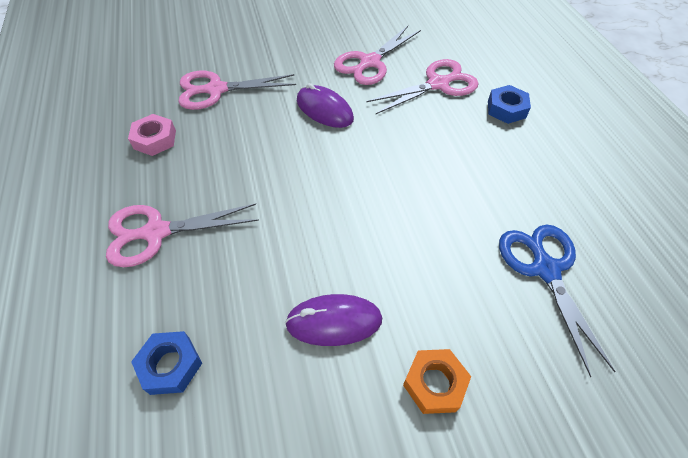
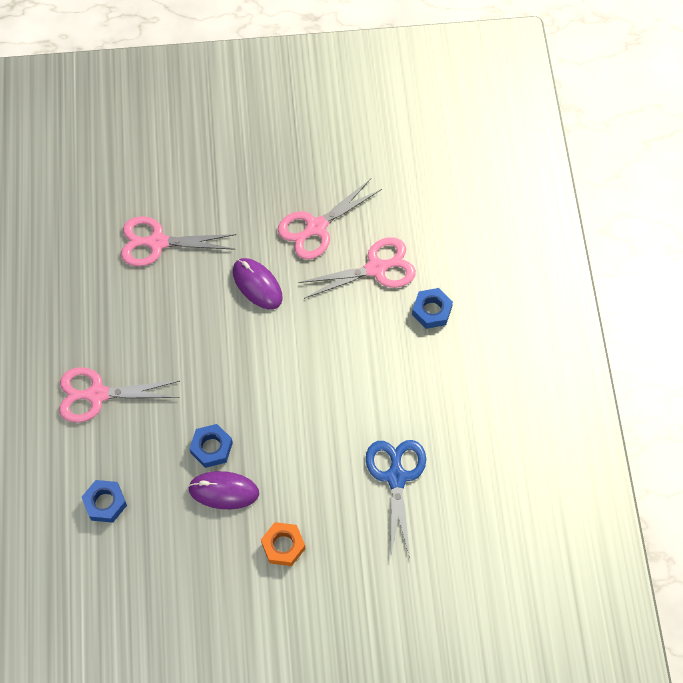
camera: 10 degrees right, 10 degrees up
(155, 139) = (97, 296): pink nut -> none
(307, 271) = (211, 448): none -> blue nut

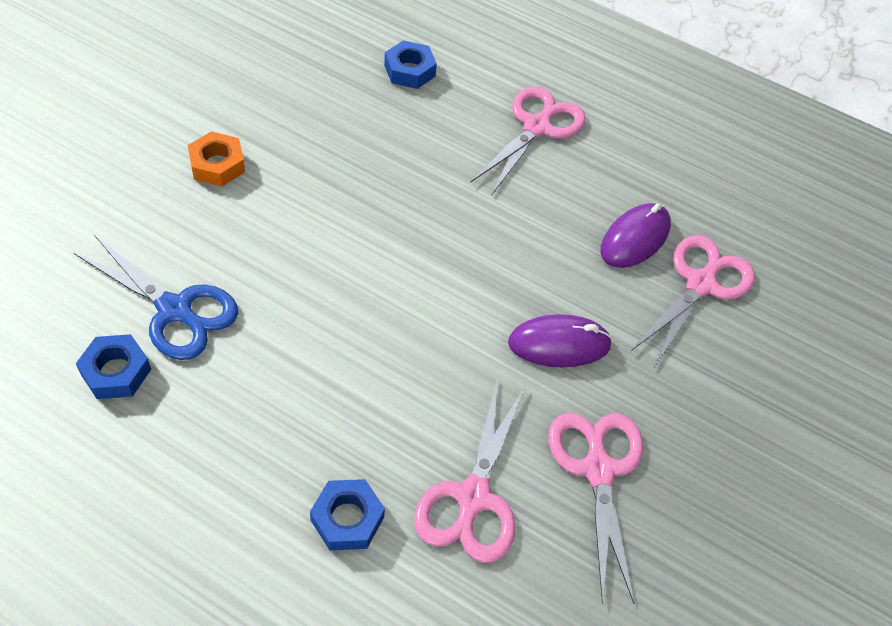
camera: 120 degrees right, 10 degrees down
(211, 448) = (386, 176): blue nut -> blue nut (116, 372)
(224, 491) = (327, 157): purple mouse -> purple mouse (635, 238)

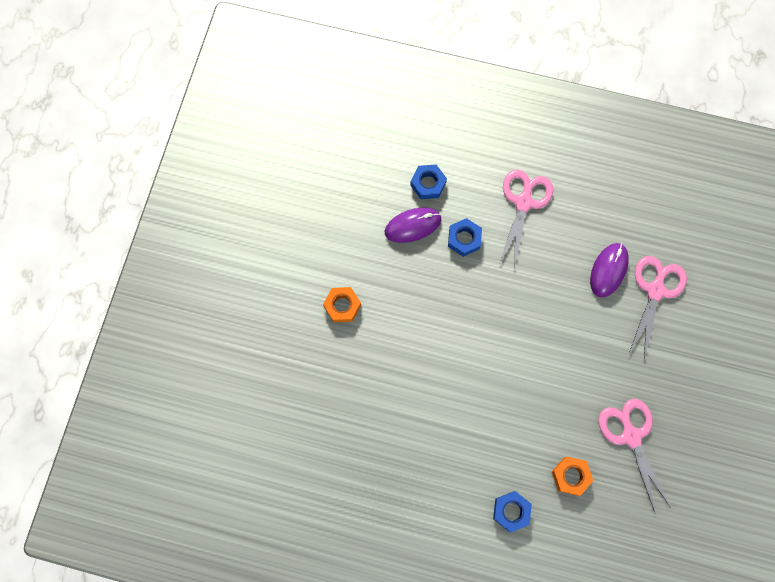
camera: 10 degrees left, 20 degrees up
(116, 372) = (353, 468): blue nut -> blue nut (464, 239)
(174, 310) = (365, 418): blue scissors -> none
(473, 497) = (571, 476): pink scissors -> orange nut
(559, 344) = (586, 363): purple mouse -> purple mouse (413, 226)

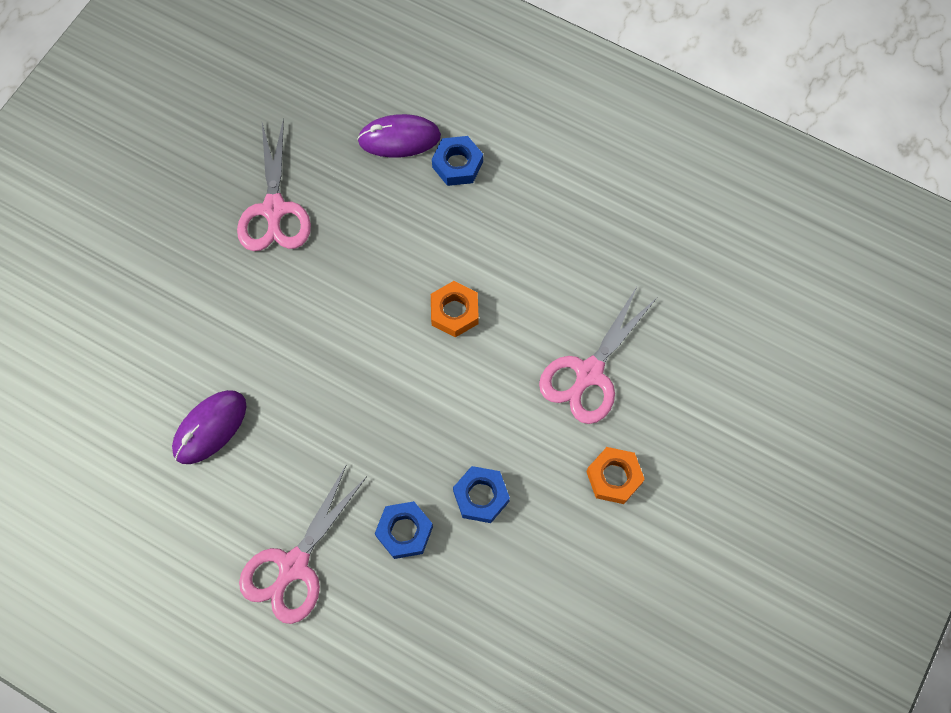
camera: 165 degrees left, 5 degrees down
(413, 226) = (476, 574): purple mouse -> purple mouse (399, 138)
(428, 184) = (433, 638): blue nut -> blue nut (481, 496)
(571, 476) = (369, 184): orange nut -> orange nut (454, 312)
(655, 291) = (157, 382): pink scissors -> pink scissors (589, 373)

